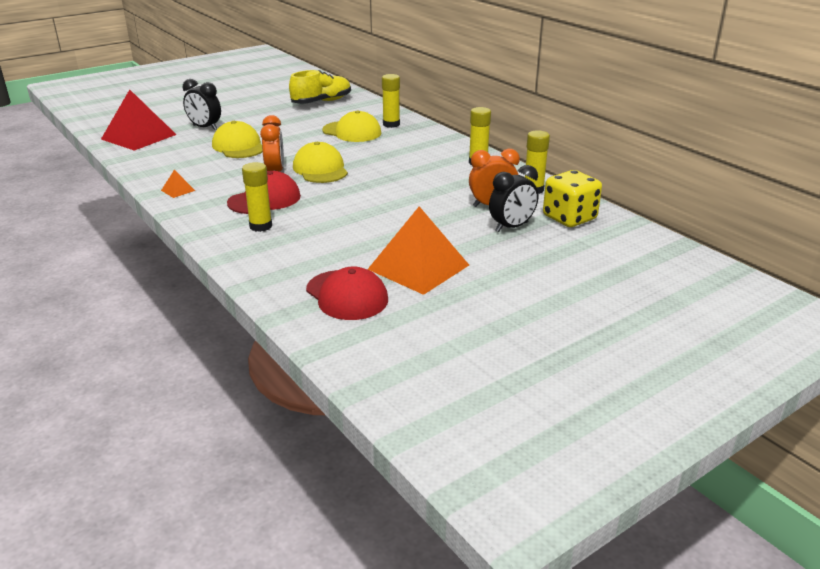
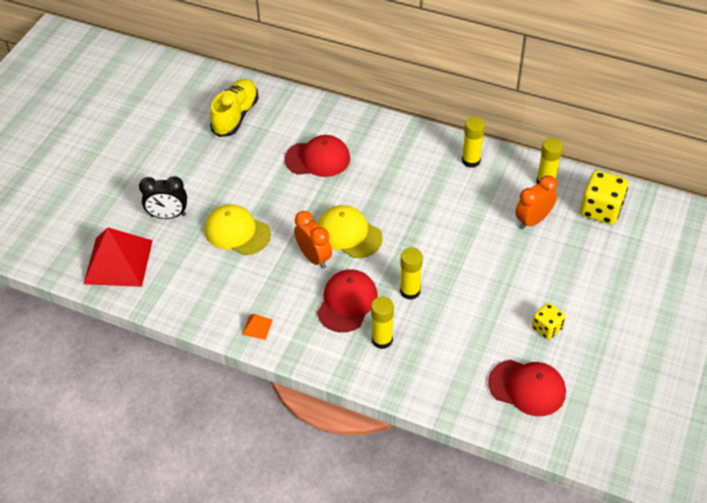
camera: 30 degrees left, 20 degrees up
(352, 132) = (318, 159): yellow cap -> red cap
(391, 124) = (341, 129): yellow glue stick -> yellow glue stick (410, 291)
(418, 267) = (546, 328): orange pyramid -> yellow dice
(511, 227) = (570, 243): black clock -> none

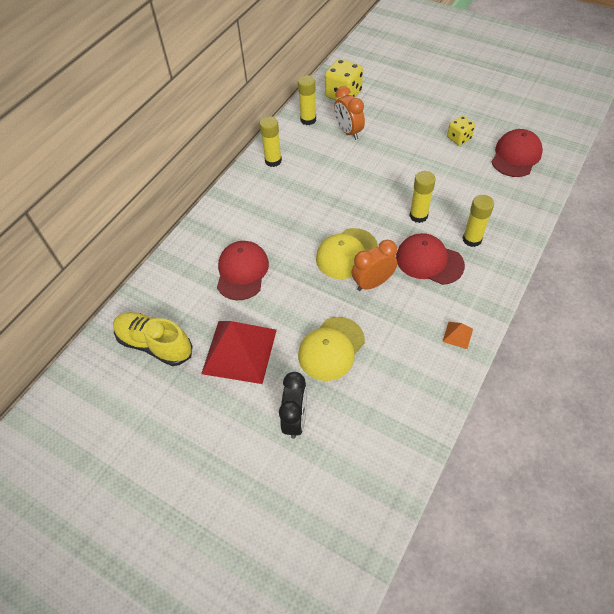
camera: 80 degrees left, 5 degrees up
(118, 261) = (360, 476): red pyramid -> red pyramid (239, 351)

